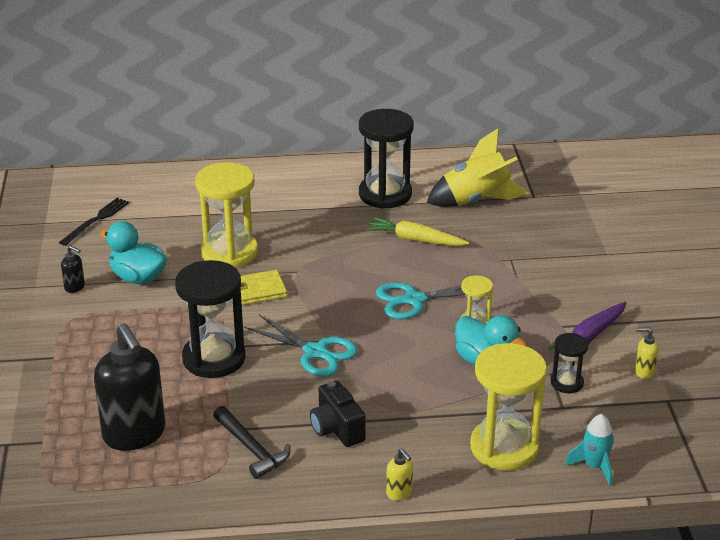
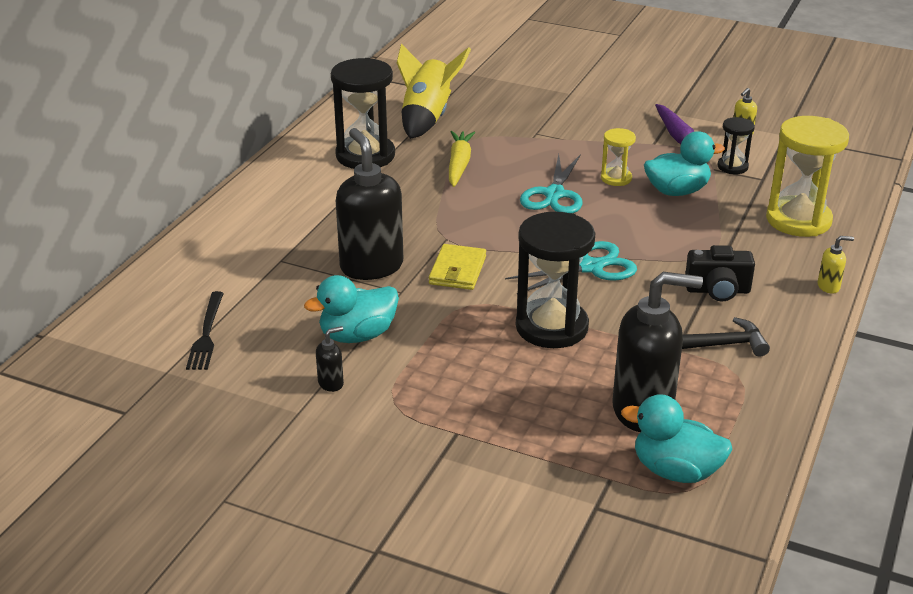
camera: 60 degrees left, 0 degrees up
(70, 471) = (675, 471): none -> turquoise duck
(96, 220) = (206, 334): black fork -> black fork turned 150 degrees counterclockwise
(229, 252) = (371, 266): yellow hourglass -> black soap dispenser
(415, 240) = (459, 165): yellow carrot -> yellow carrot turned 135 degrees clockwise
(594, 466) = (847, 191): turquoise rocket -> none

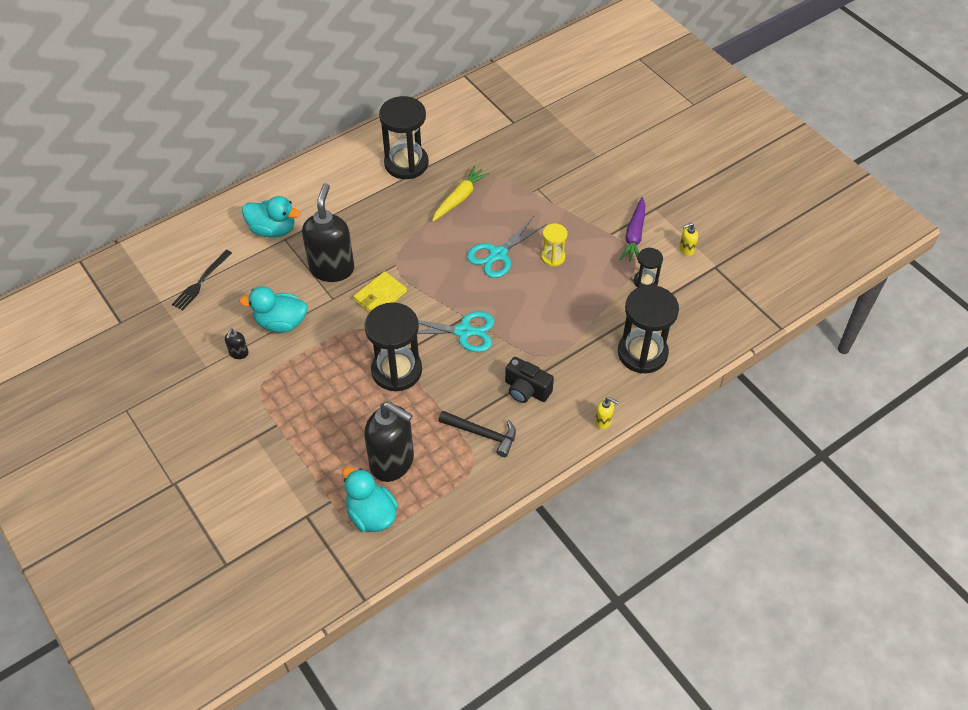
camera: 30 degrees right, 20 degrees up
(331, 383) = (239, 353): black soap dispenser -> black soap dispenser turned 105 degrees clockwise
(427, 118) = (476, 142): yellow rocket -> none
(677, 191) = (583, 288): turquoise duck -> turquoise duck (273, 230)
(798, 220) = (642, 353): yellow hourglass -> black hourglass

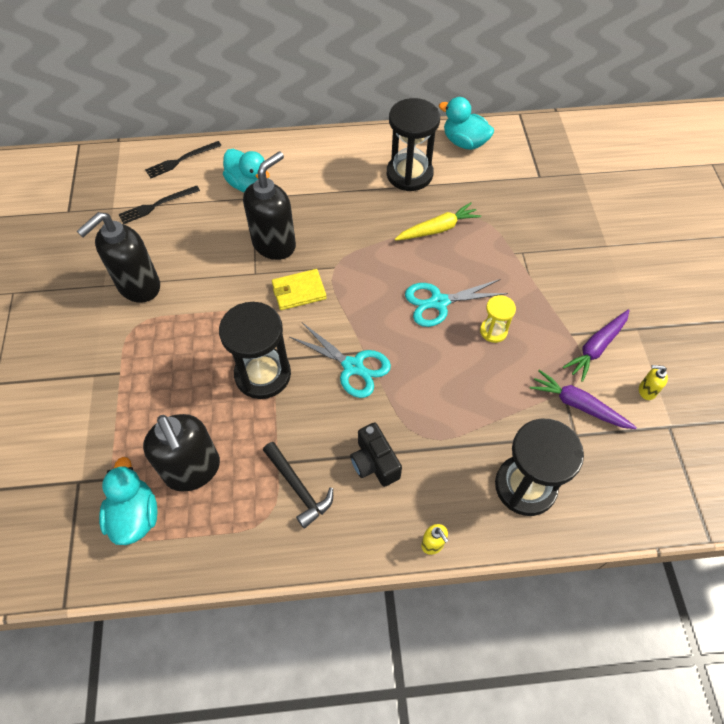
camera: 30 degrees right, 5 degrees up
(193, 234) = (181, 160): none -> black fork
(239, 353) = (138, 286): black soap dispenser -> black soap dispenser, size x2.43
(281, 323) = (194, 275): turquoise duck -> turquoise duck (464, 142)
(645, 281) = (578, 405): black hourglass -> purple carrot

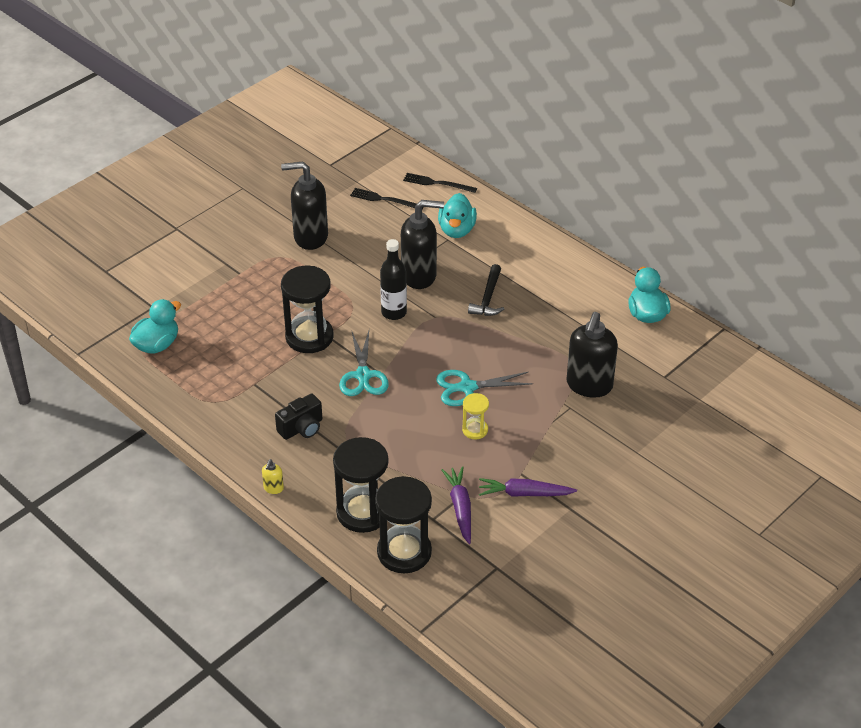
camera: 50 degrees right, 15 degrees down
(193, 470) = (210, 349): black soap dispenser -> black soap dispenser (589, 385)
(298, 488) = (247, 403): black hammer -> black hammer (488, 298)
(299, 291) = (394, 312): yellow wallet -> black bottle
(374, 463) = (302, 428): black camera -> black camera turned 150 degrees counterclockwise
(409, 174) = (572, 304): black hourglass -> black hourglass (404, 552)
(438, 229) = (536, 349): yellow carrot -> none
(438, 302) = (467, 387): turquoise scissors -> turquoise scissors turned 45 degrees counterclockwise
(646, 391) = (515, 540): yellow soap dispenser -> none

